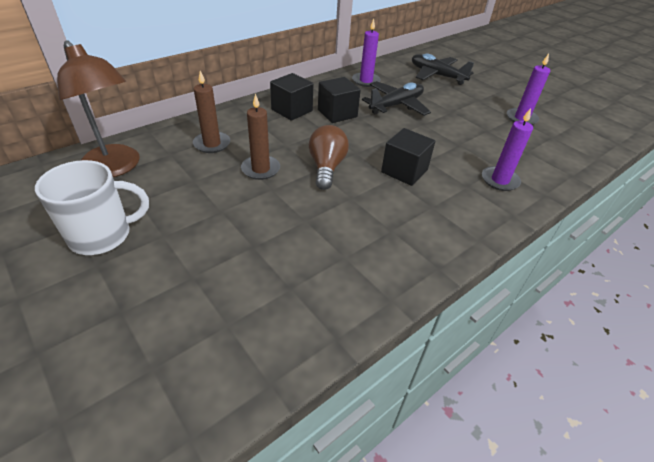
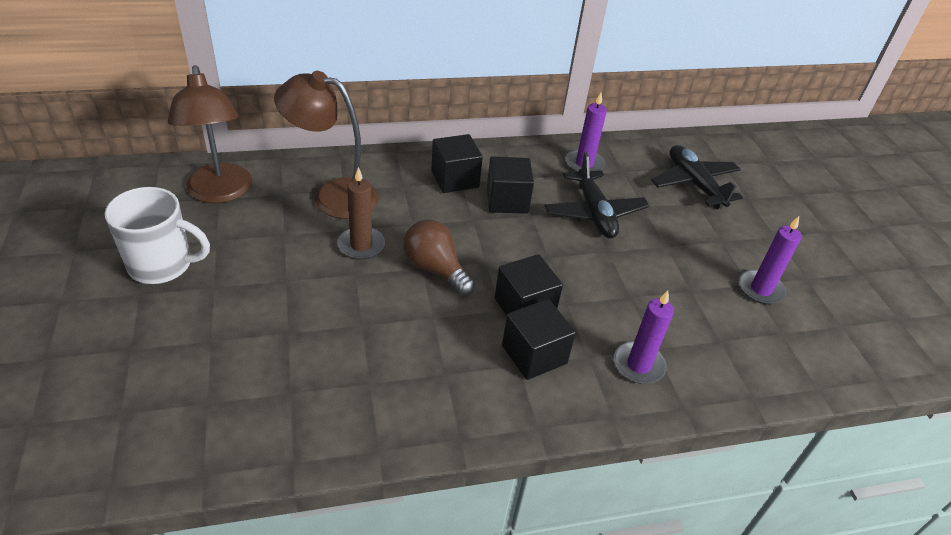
camera: 25 degrees right, 0 degrees up
(212, 144) = (333, 195): brown candle -> brown lamp
(326, 167) = (435, 269): brown light bulb -> brown light bulb turned 75 degrees counterclockwise
(396, 105) = (594, 213): black plane -> black plane turned 90 degrees clockwise
(436, 197) = (534, 354): none -> black cube

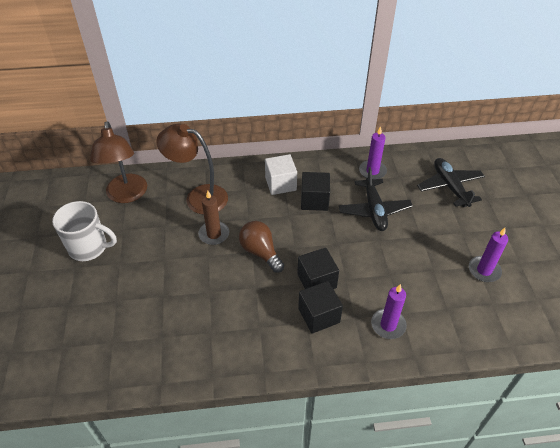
camera: 10 degrees right, 5 degrees up
(455, 179) = (280, 184): black cube -> white cube

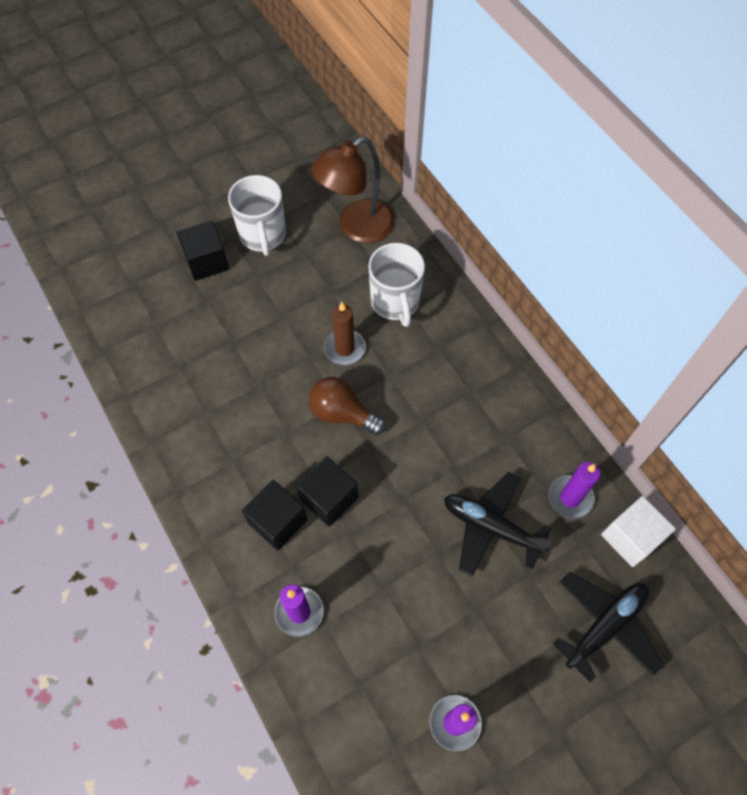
camera: 65 degrees right, 15 degrees up
(198, 197) = (395, 302): brown lamp -> white mug
(260, 252) = (342, 413): brown light bulb -> brown light bulb turned 90 degrees counterclockwise
(280, 184) = (473, 386): white cube -> white cube (630, 537)
(314, 200) = (466, 441): black cube -> black cube (207, 261)
(374, 210) = (491, 527): black plane -> black plane turned 60 degrees clockwise

